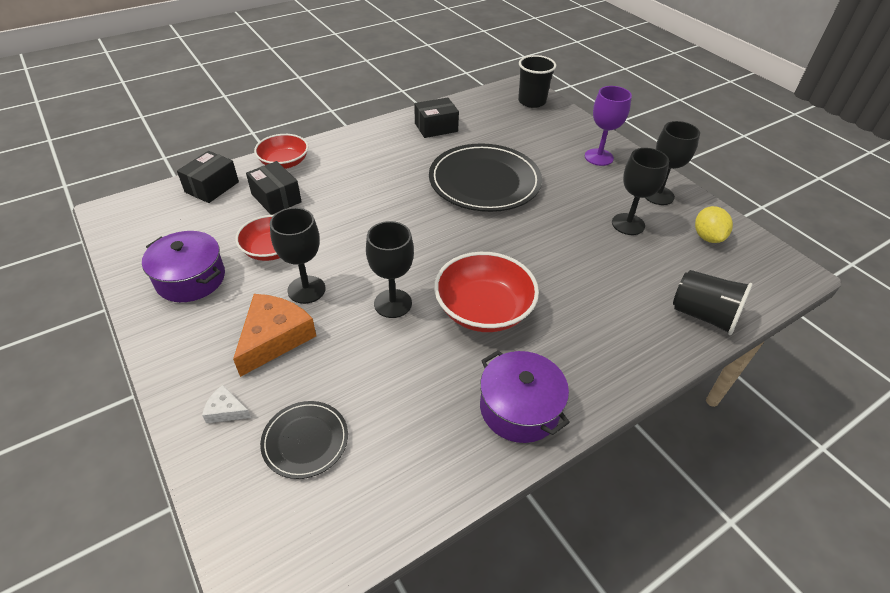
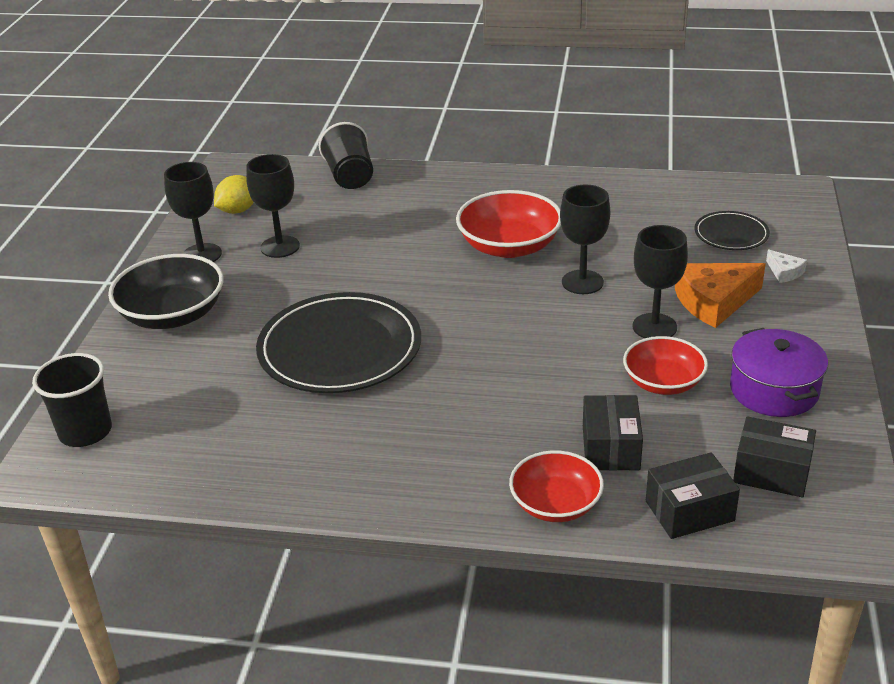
camera: 135 degrees left, 10 degrees down
(436, 127) = (279, 456): black box -> black box (771, 472)
(519, 408) = (560, 191): purple pot -> none
(599, 157) = (173, 315): purple goblet -> black bowl

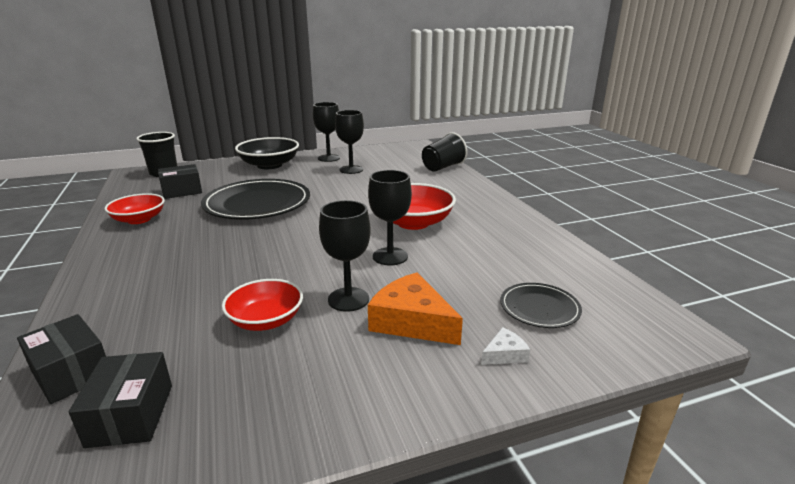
camera: 60 degrees right, 10 degrees down
(238, 210) = (378, 155): yellow lemon -> none
(555, 504) = (90, 306): red bowl -> red bowl (139, 219)
(610, 448) = (164, 314): black box -> black box (182, 191)
(774, 390) = (277, 389): purple pot -> none
(784, 272) = (504, 354): white cheese -> white cheese turned 150 degrees counterclockwise

